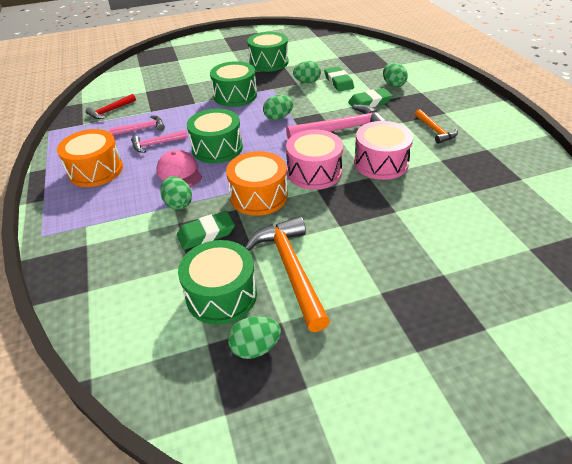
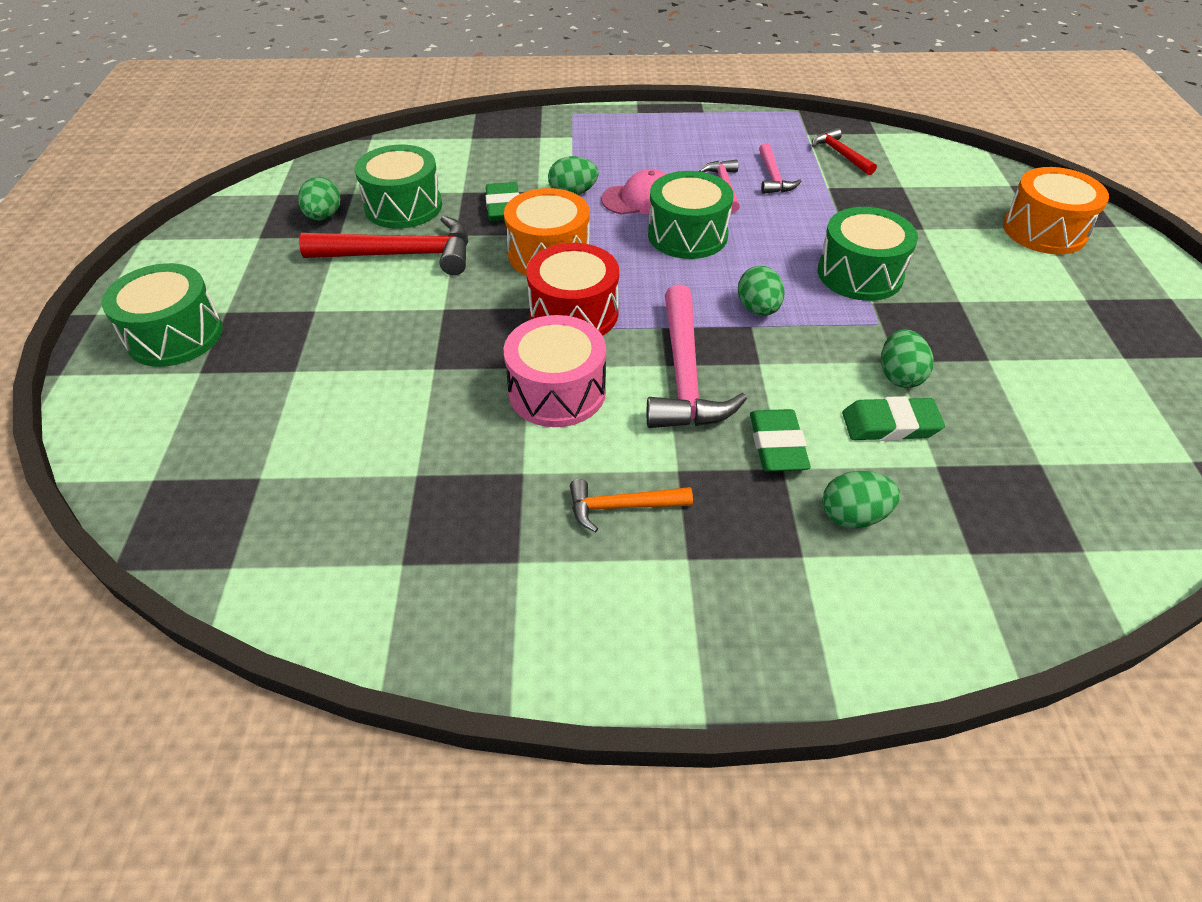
camera: 105 degrees right, 5 degrees up
(96, 170) = (680, 142): orange drum -> orange drum (1044, 231)
(268, 62) = (1012, 340): green drum -> green drum (175, 335)
(290, 269) = (402, 255): orange hammer -> red hammer
(314, 172) = (574, 313): pink drum -> red drum

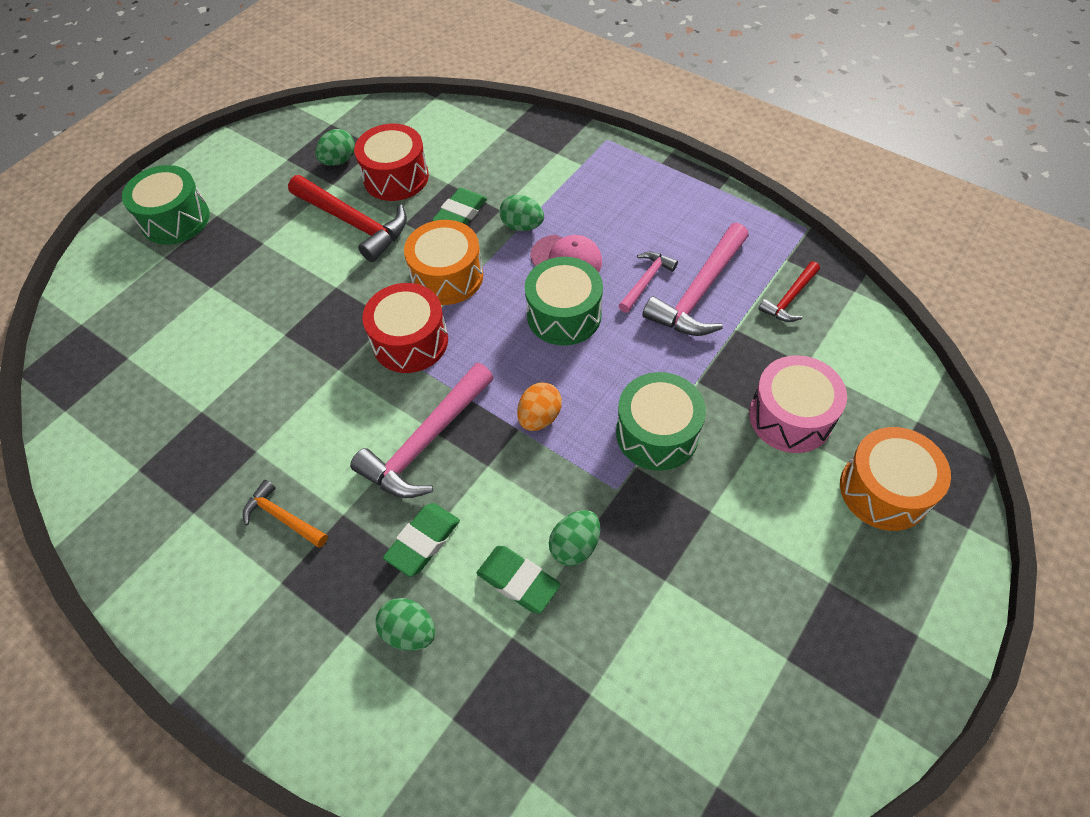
camera: 40 degrees right, 10 degrees up
(403, 206) = (396, 177): green drum -> red drum
(557, 391) = (335, 401): pink drum -> pink drum (790, 417)
(758, 309) = (539, 417): green egg -> orange egg
(773, 177) = (699, 293): pink hammer -> pink hammer, size x1.83
(840, 154) = (789, 298): red hammer -> red hammer turned 150 degrees counterclockwise

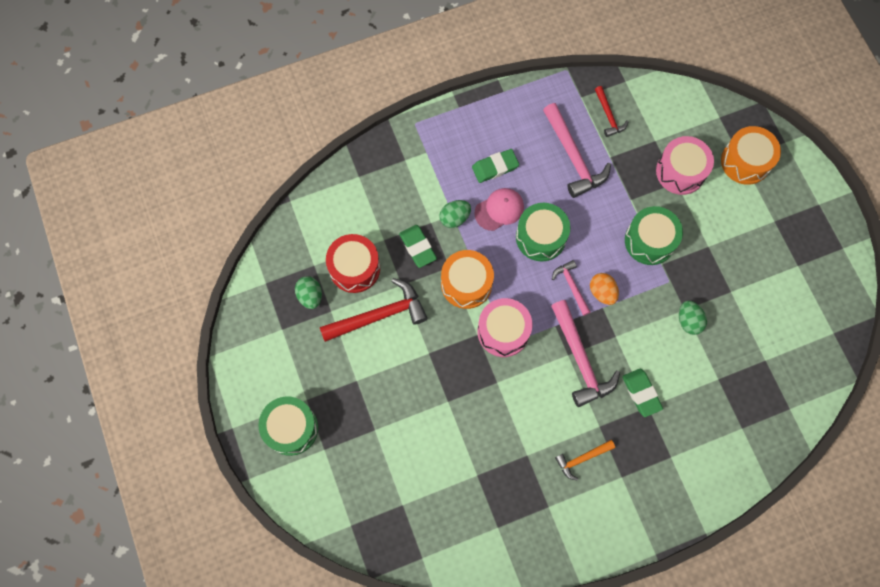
camera: 60 degrees left, 15 degrees up
(409, 631) = (687, 425): green egg -> none
(410, 341) = (503, 331): red drum -> pink drum
(518, 581) = (691, 359): green eraser -> green eraser (495, 167)
(646, 281) = (546, 178): pink hammer -> pink hammer (571, 286)

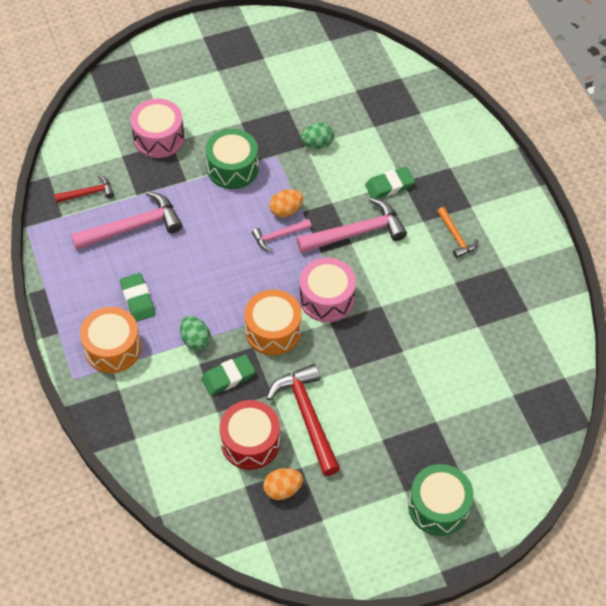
camera: 90 degrees left, 15 degrees down
(310, 296) = (282, 489): green egg -> orange egg
(499, 210) = (189, 297): pink cap -> none
(541, 237) = (223, 260): green drum -> none
(745, 161) = (153, 86): orange drum -> orange drum (113, 348)

